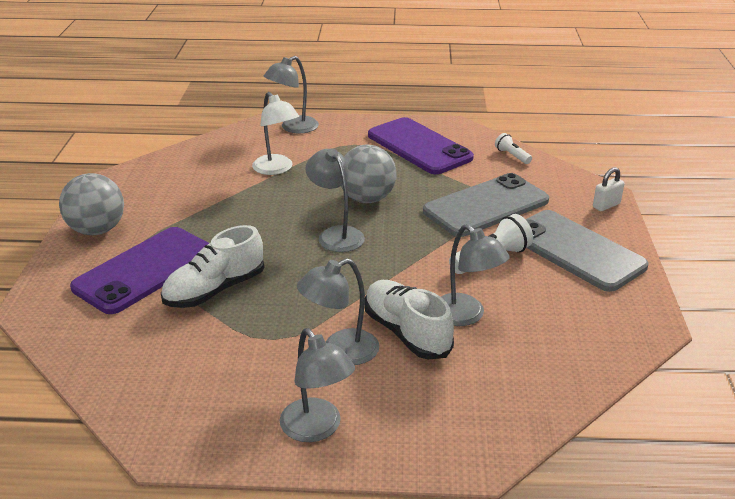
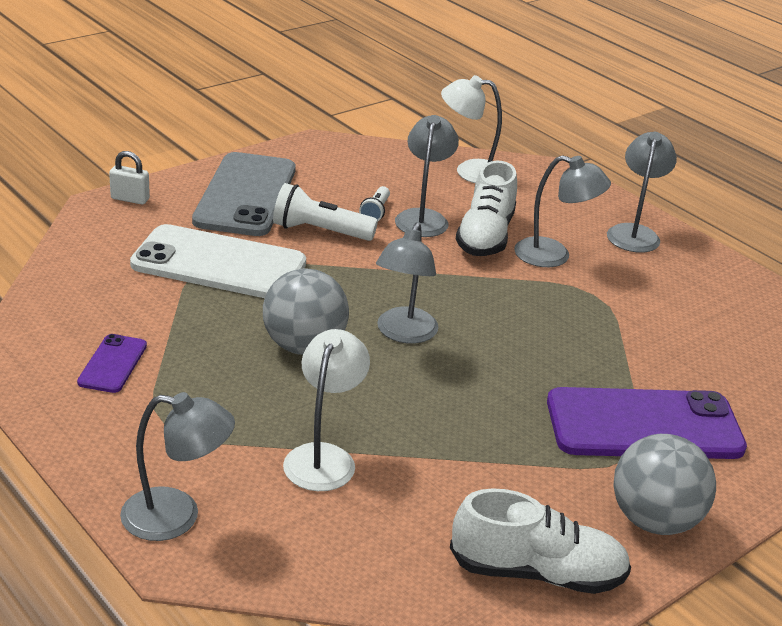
camera: 135 degrees left, 0 degrees up
(215, 290) = (595, 360): white shoe -> white shoe (537, 572)
(419, 146) = (112, 364): purple phone -> purple phone, size x0.47
(486, 206) = (219, 264): grey phone -> white phone
(512, 156) = (63, 285): white flashlight -> white flashlight (375, 212)
(525, 391) = (470, 171): none -> white lamp

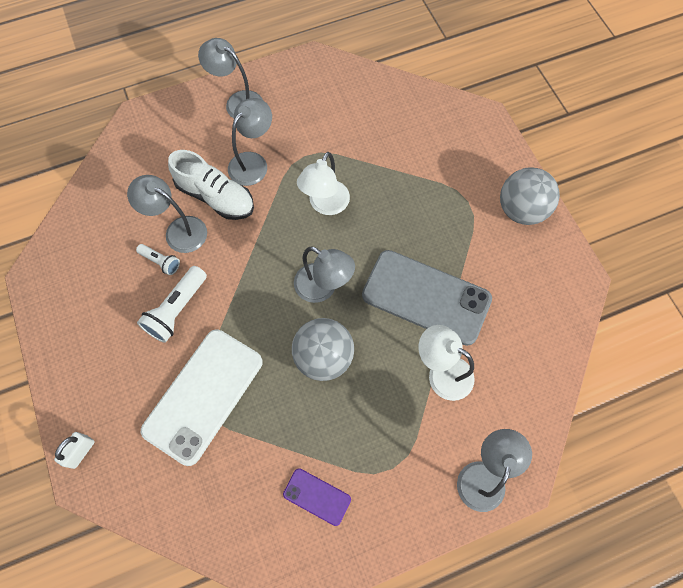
camera: 70 degrees left, 35 degrees up
(246, 195) = (104, 354): grey phone -> grey phone (426, 297)
(470, 171) = (120, 176): white lamp -> white lamp (325, 205)
(537, 572) = (553, 284): white shoe -> none
(644, 425) = (442, 182): purple phone -> none

